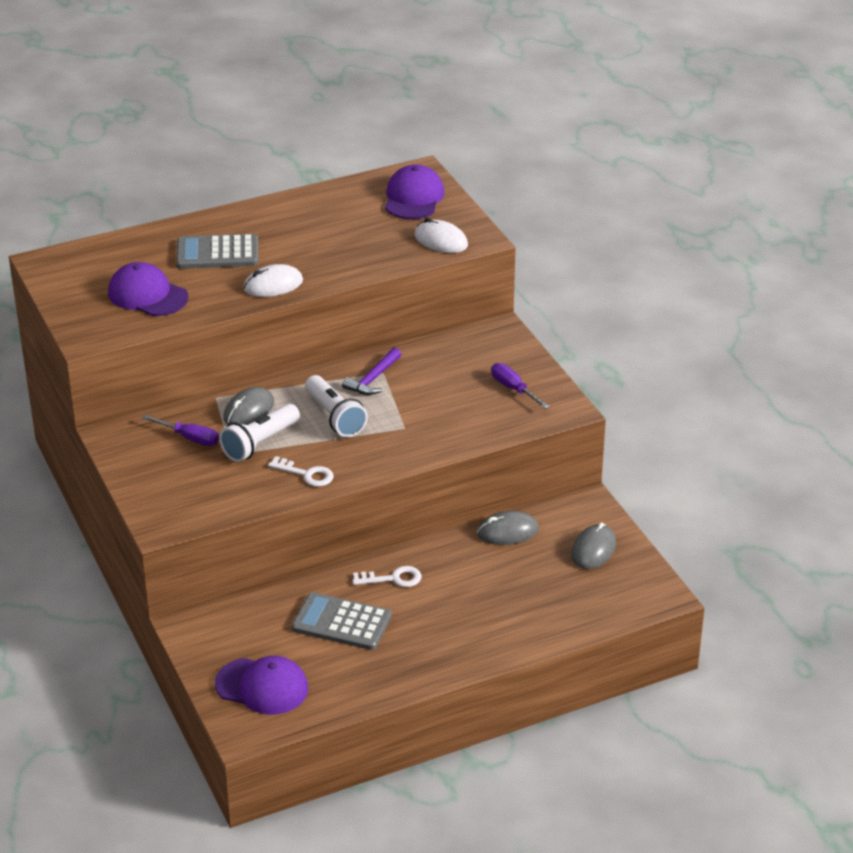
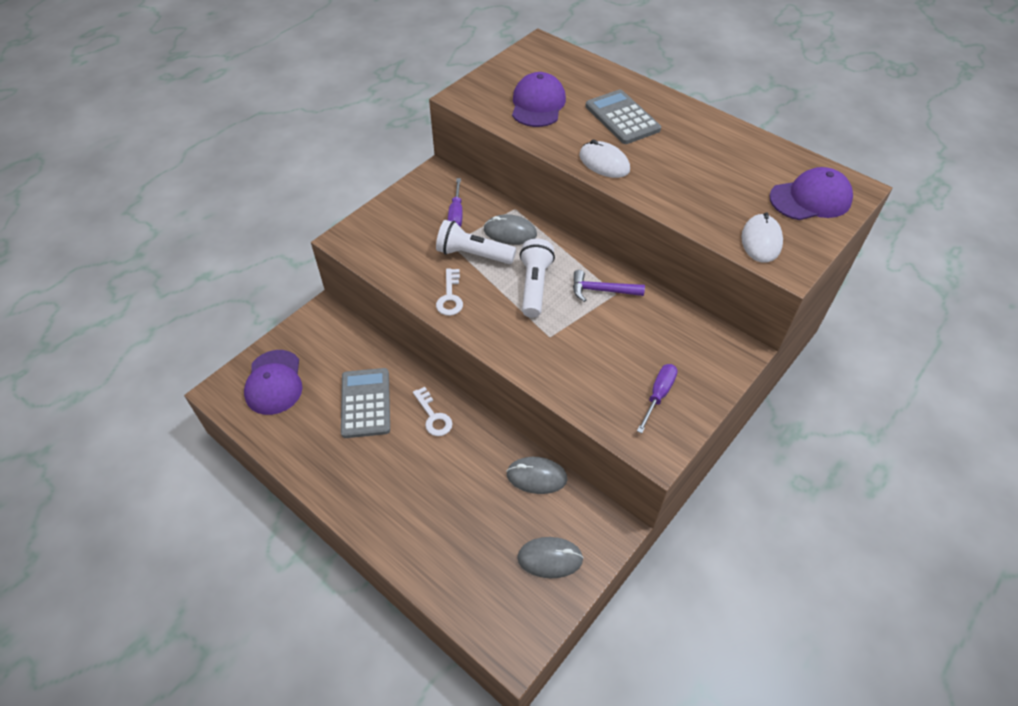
camera: 65 degrees right, 15 degrees up
(335, 417) = (534, 286): white flashlight -> white flashlight turned 150 degrees clockwise
(507, 531) = (536, 476): grey mouse -> grey mouse turned 45 degrees counterclockwise

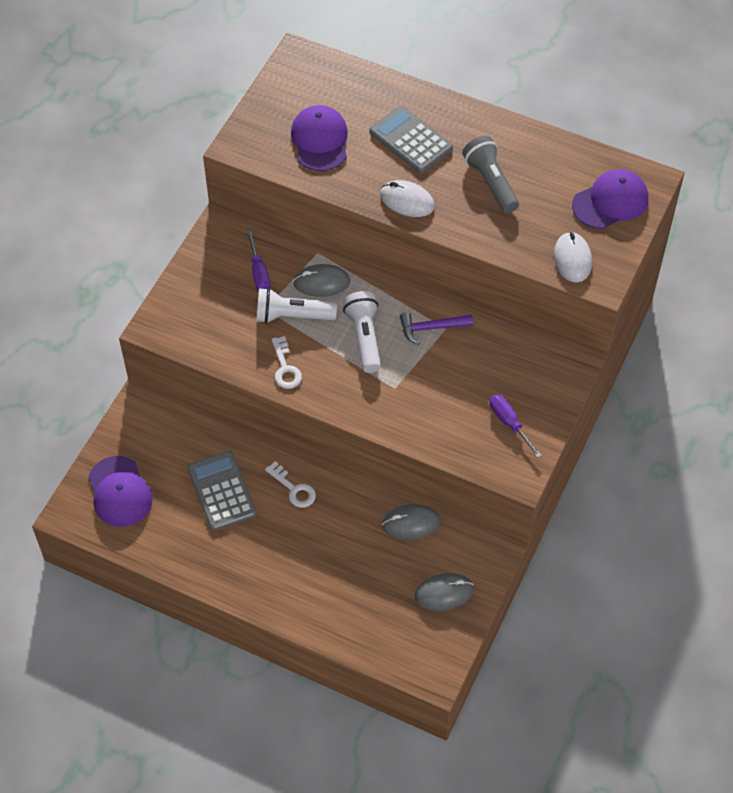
camera: 15 degrees left, 5 degrees up
(658, 395) = (509, 423): purple screwdriver -> purple screwdriver turned 45 degrees counterclockwise
(690, 162) = (490, 182): none -> grey flashlight

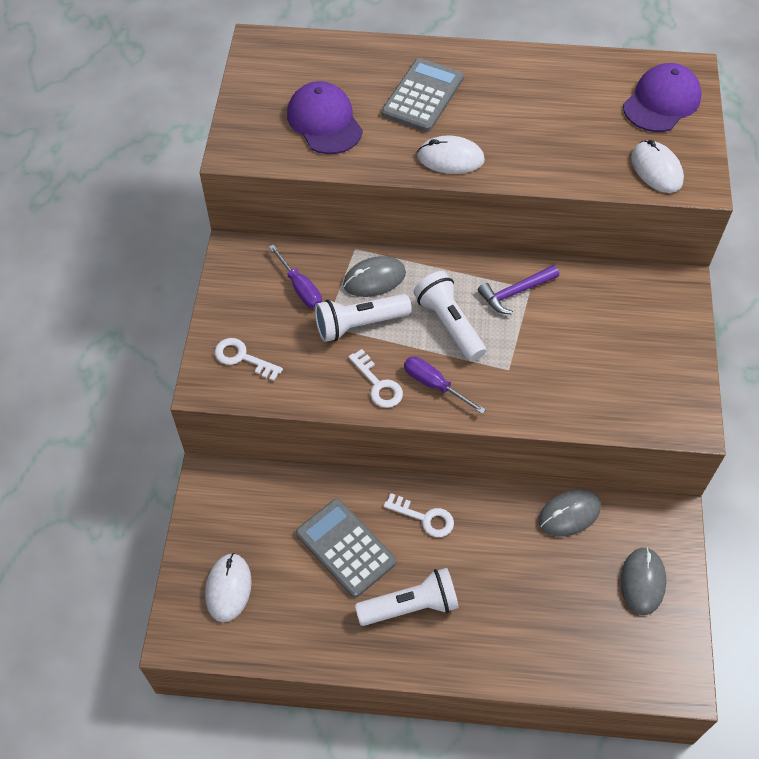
camera: 20 degrees left, 0 degrees up
(120, 492) = (228, 588): purple cap -> white mouse
(189, 315) = (242, 358): none -> white key
(252, 550) = (411, 606): none -> white flashlight
(411, 140) = (423, 96): grey calculator -> grey calculator turned 90 degrees clockwise
(444, 593) = (642, 582): grey mouse -> grey mouse turned 45 degrees counterclockwise
(490, 182) = (529, 115): grey flashlight -> none
(509, 423) = (649, 369): purple screwdriver -> purple screwdriver (434, 385)

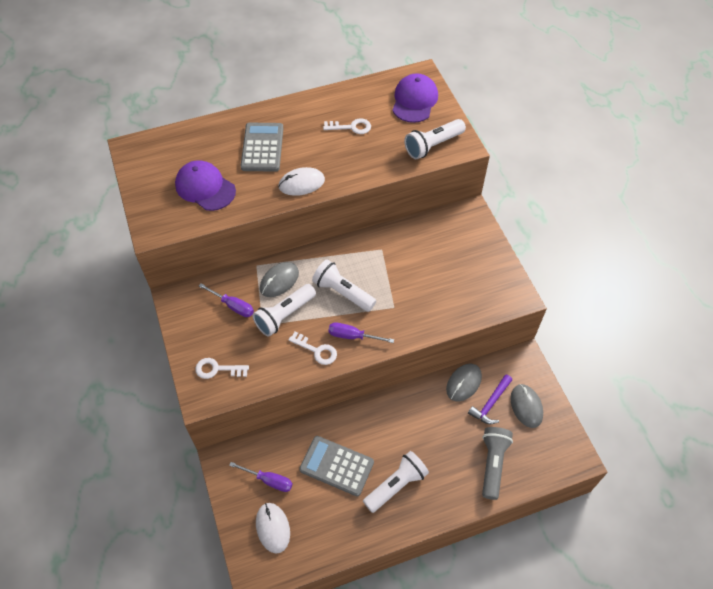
camera: 25 degrees left, 0 degrees up
(252, 528) = (269, 480): none -> purple screwdriver
(424, 518) = (377, 424): white key -> white key (351, 127)
(515, 293) = (374, 255): purple hammer -> purple hammer (490, 404)
(556, 636) = (493, 464): none -> grey flashlight
(656, 169) = (433, 145): white mouse -> white flashlight

